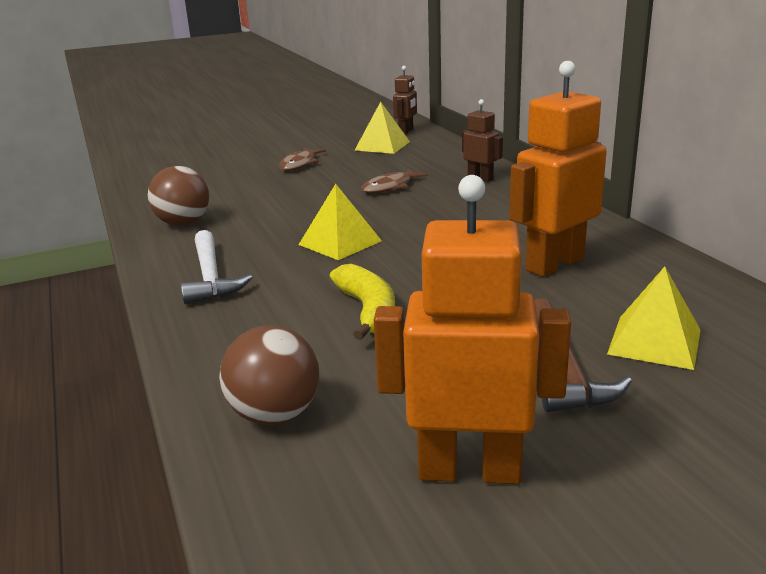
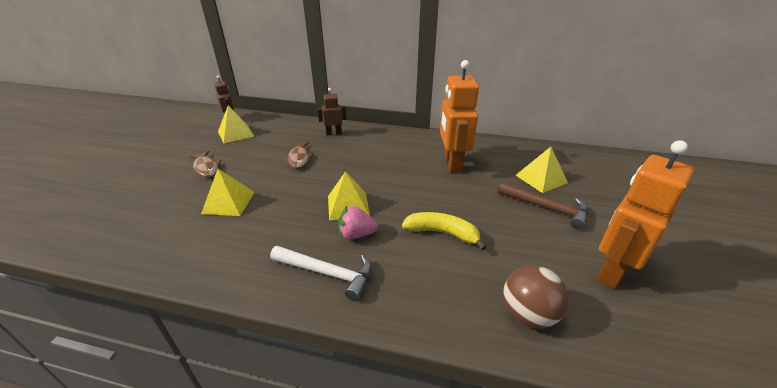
camera: 55 degrees left, 10 degrees up
(183, 223) = (218, 252): brown ball -> none
(260, 195) = (228, 202): none -> yellow pyramid
(292, 266) = (356, 234): none -> pink strawberry

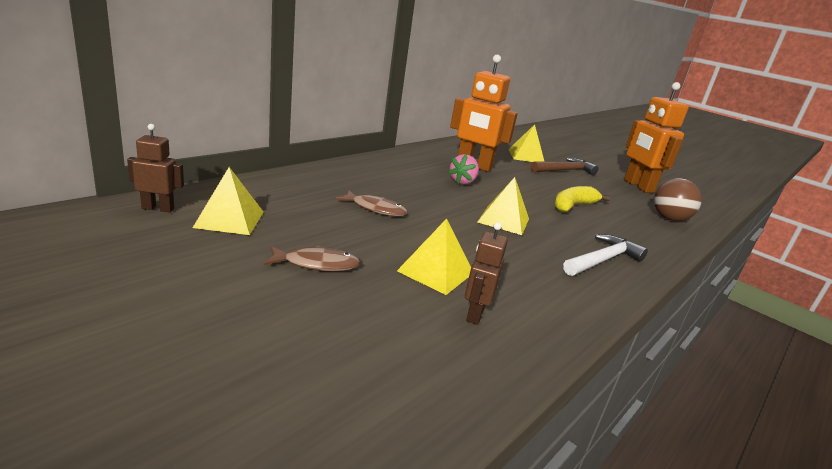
camera: 65 degrees left, 10 degrees down
(334, 133) = (337, 176): brown robot -> brown robot (475, 314)
(356, 234) = (554, 232): pink strawberry -> pink strawberry (462, 182)

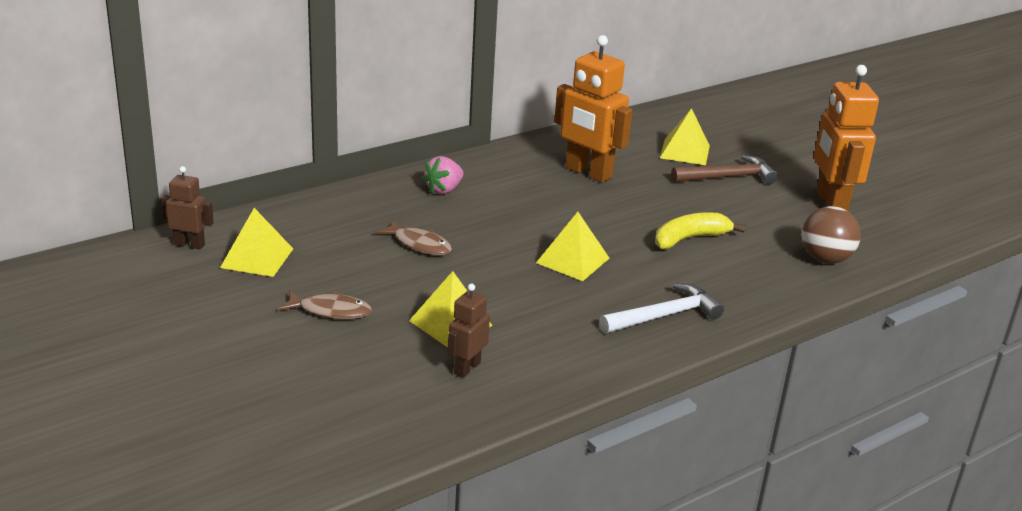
camera: 15 degrees right, 5 degrees up
(462, 182) = (554, 202): pink strawberry -> pink strawberry (444, 190)

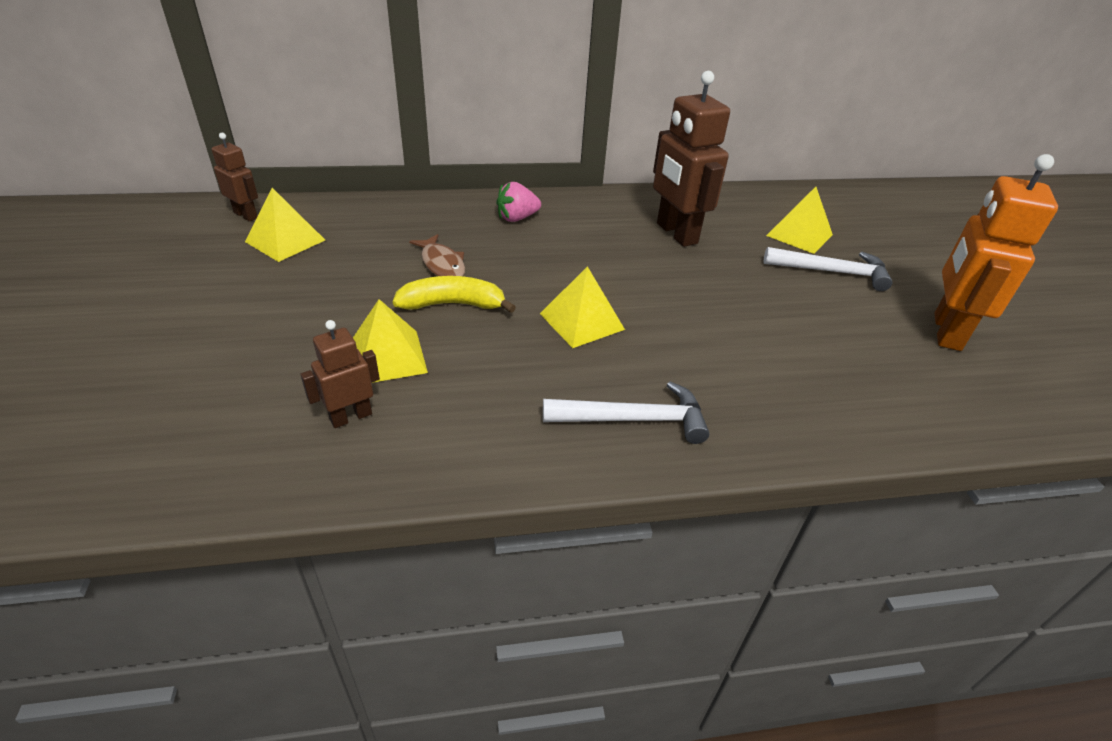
camera: 25 degrees right, 10 degrees up
(330, 310) = (289, 309): brown fish -> none
(588, 173) = (676, 233): orange robot -> brown robot
(689, 239) = (736, 331): yellow banana -> yellow banana (453, 304)
(728, 177) = (832, 272): brown hammer -> white hammer
(825, 259) = (898, 402): brown ball -> none

